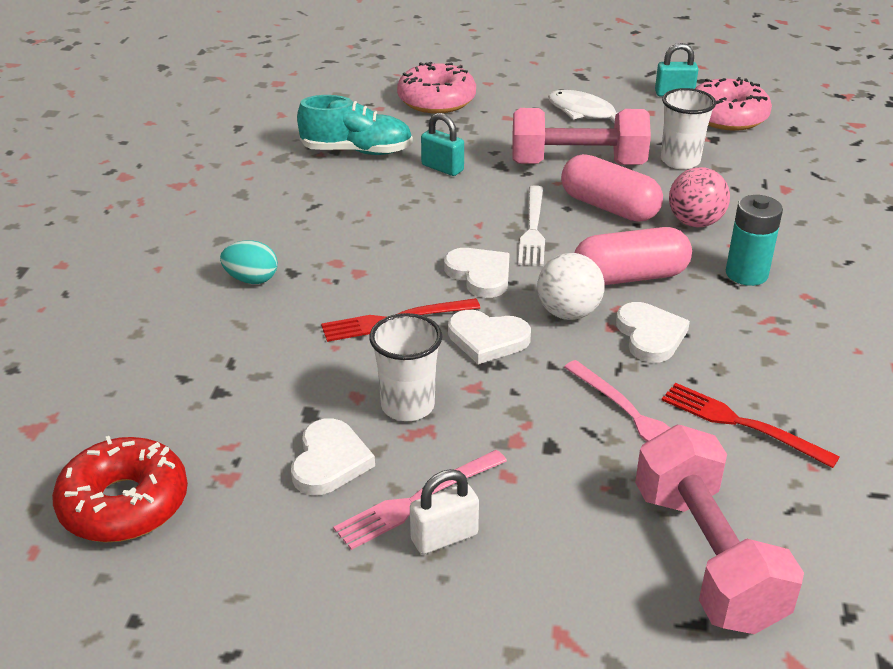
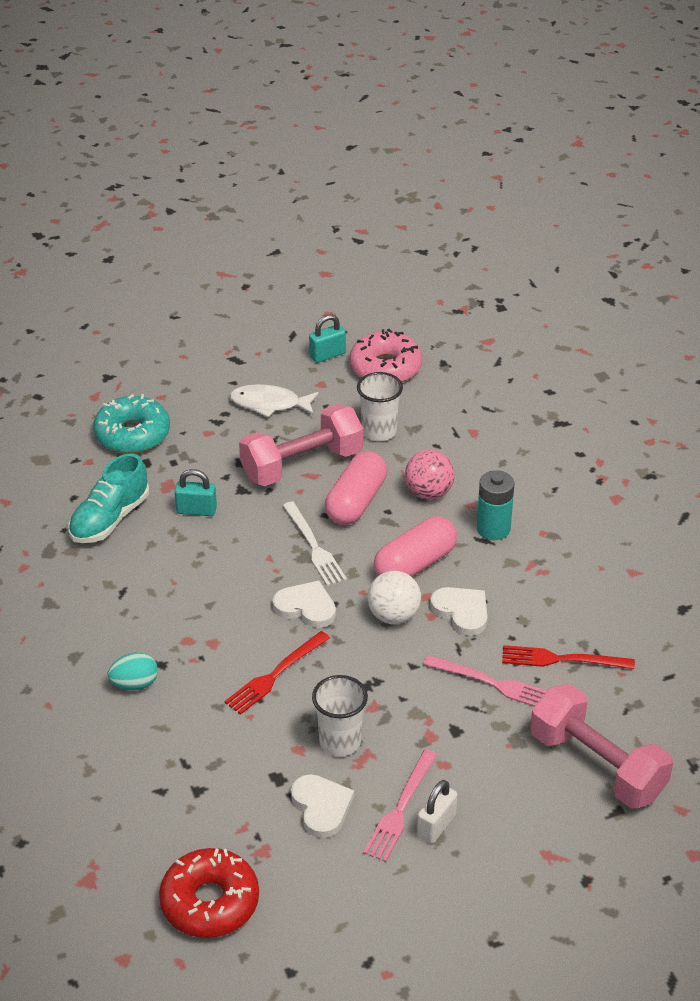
camera: 30 degrees left, 5 degrees up
(357, 151) = (110, 519): turquoise shoe -> turquoise shoe turned 150 degrees clockwise
(436, 100) = (132, 434): pink donut -> turquoise donut
(487, 339) = (353, 663): white heart -> none
(609, 207) = (356, 502): pink capsule -> pink capsule turned 75 degrees counterclockwise

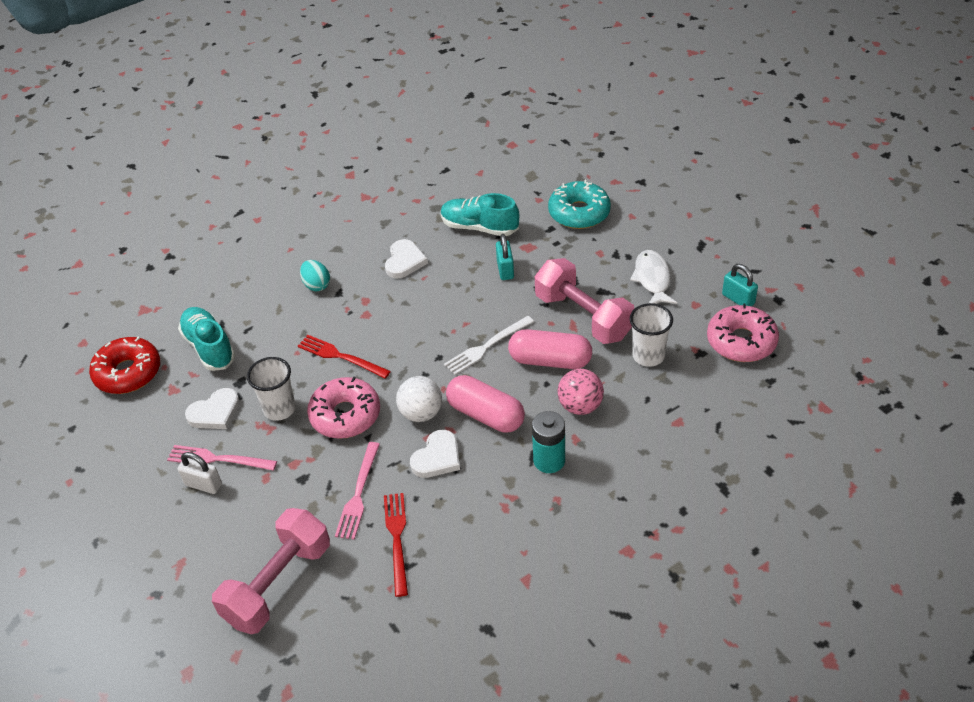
camera: 80 degrees right, 5 degrees up
(200, 807) = (209, 347): none -> turquoise shoe
(306, 607) = (416, 357): white heart -> white heart (404, 261)
(372, 681) = (345, 415): none -> pink donut

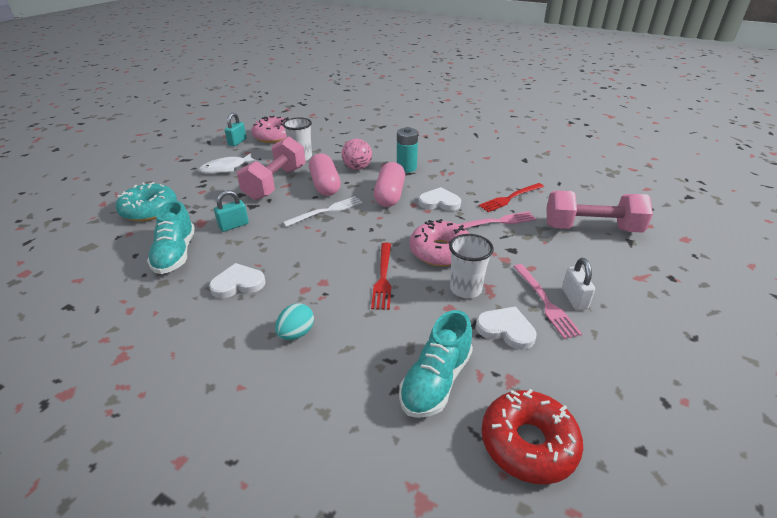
camera: 120 degrees left, 10 degrees down
(421, 413) = (409, 219): white ball -> none
(486, 346) = (326, 211): white fork -> white fork turned 60 degrees counterclockwise

